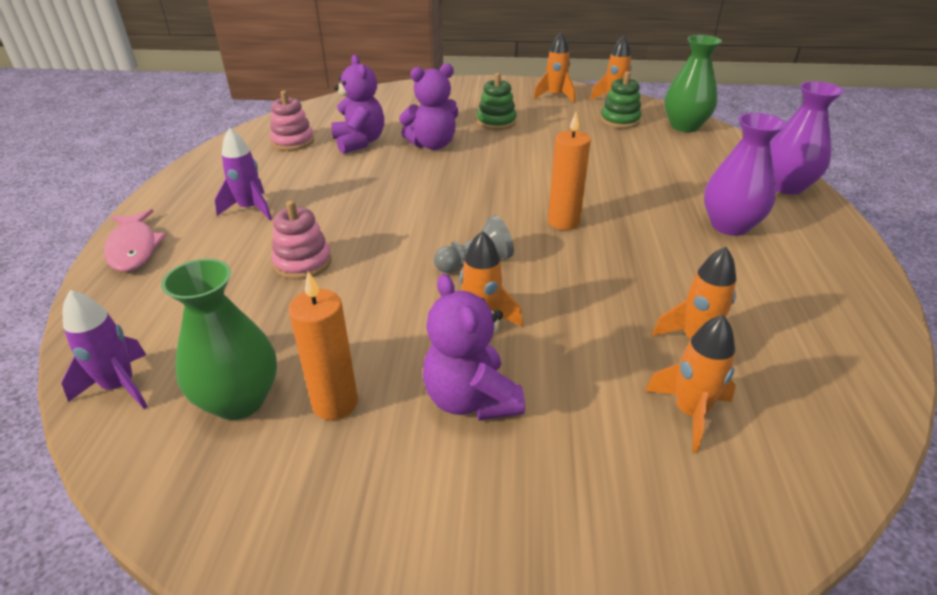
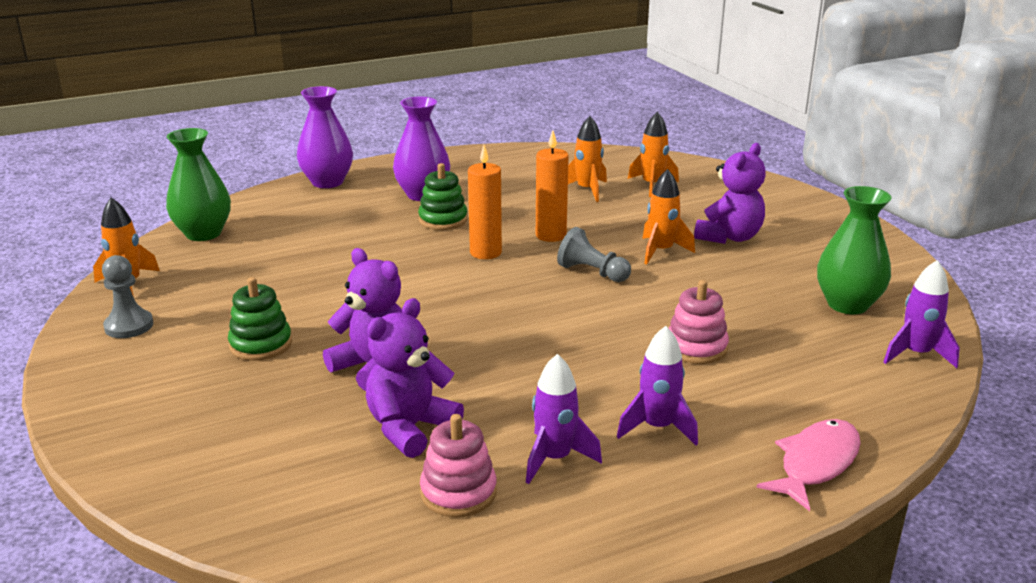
camera: 120 degrees left, 10 degrees down
(276, 170) = (555, 459): none -> purple rocket
(335, 403) = (797, 273): orange candle -> orange candle (551, 235)
(555, 96) = (129, 326): orange rocket -> grey pawn
(620, 120) = (205, 269): green stacking toy -> green stacking toy (443, 220)

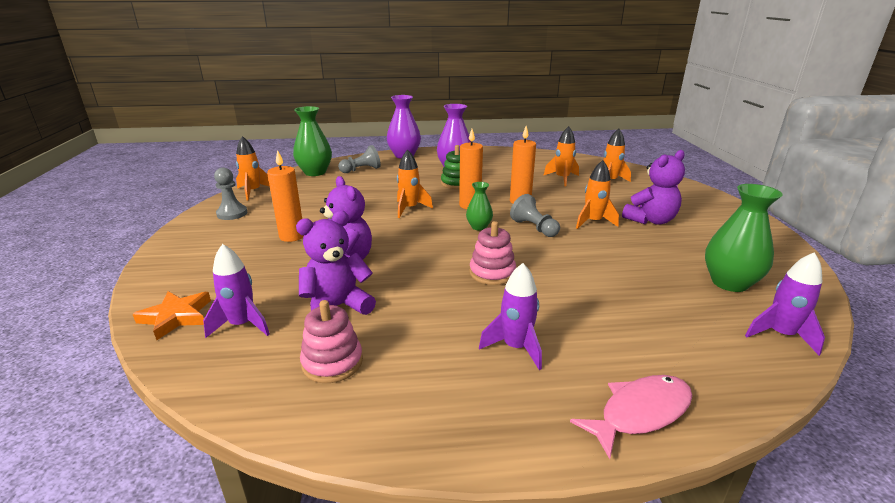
camera: 20 degrees right, 0 degrees up
(197, 487) = (176, 317): none -> orange star
(261, 344) = (292, 236): green stacking toy -> orange candle
(278, 218) = (361, 170): none -> grey pawn
(403, 272) = (409, 209): none -> orange rocket
(519, 283) = (479, 227): none -> green vase
(555, 459) = (420, 353): purple rocket -> purple rocket (242, 325)
(696, 348) = (582, 292): pink stacking toy -> pink stacking toy (492, 273)

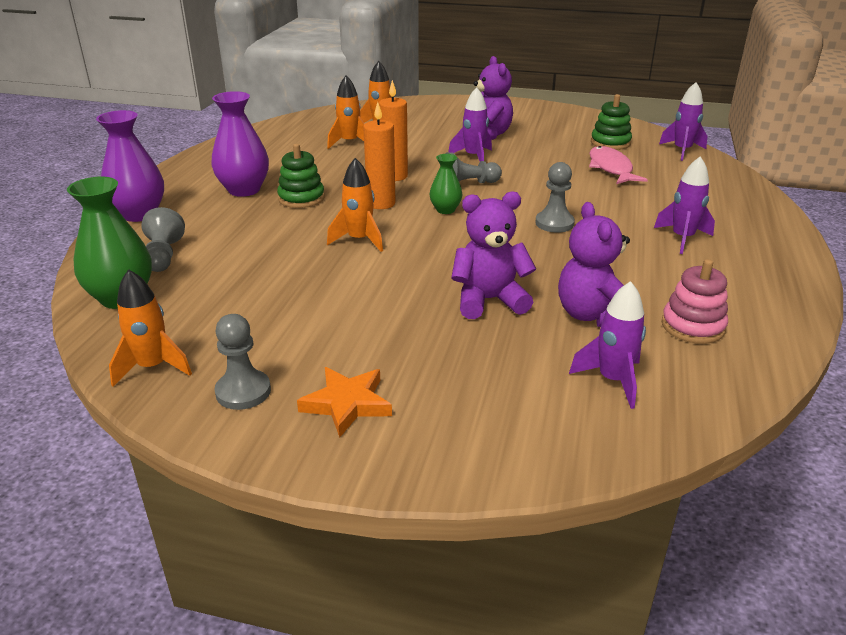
camera: 70 degrees left, 5 degrees up
(176, 317) = (579, 435): orange star -> orange star (347, 404)
(292, 236) = (384, 335): orange candle -> none
(492, 273) = (554, 223): pink stacking toy -> grey pawn
(593, 222) = (473, 157): orange rocket -> purple rocket
(640, 413) = (761, 215): pink fish -> pink fish (611, 168)
(729, 283) = (610, 143): green vase -> green stacking toy

